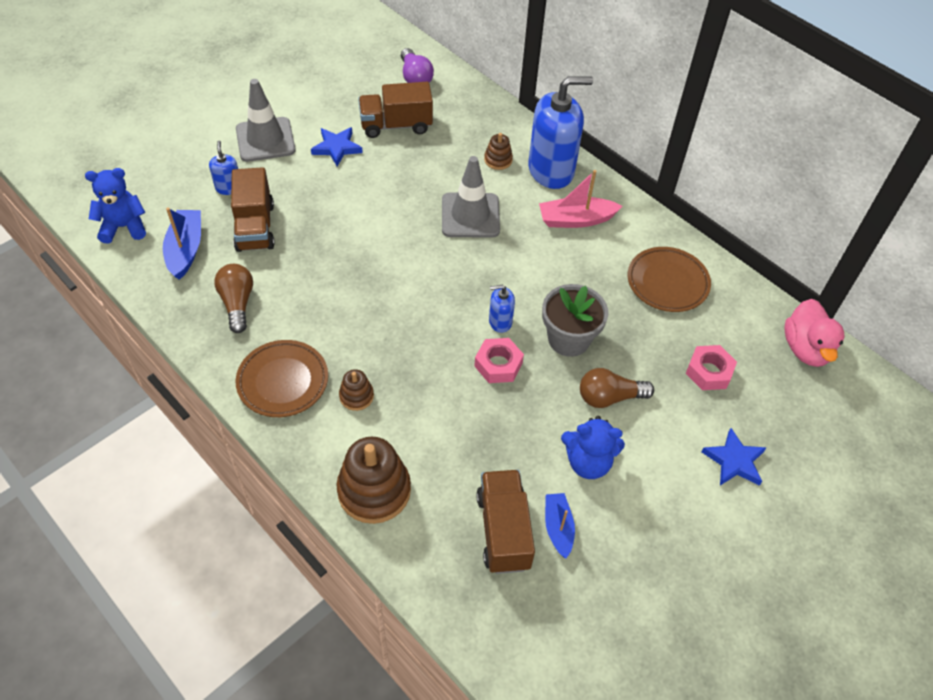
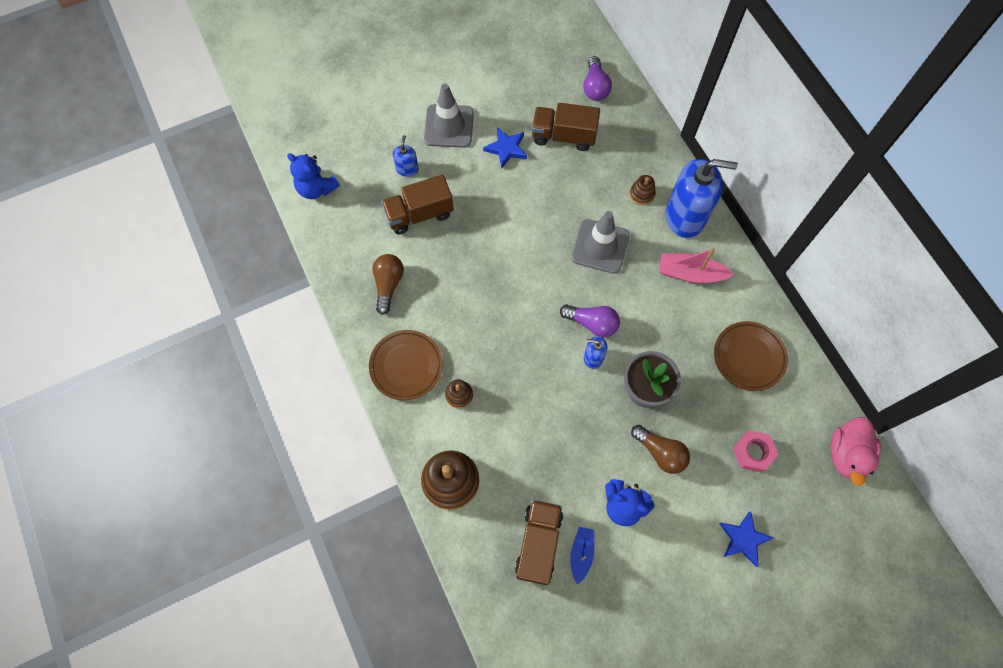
camera: 20 degrees right, 15 degrees up
(124, 227) = (316, 188): blue teddy bear -> blue teddy bear turned 150 degrees counterclockwise
(185, 250) = (359, 223): blue boat -> none
(255, 227) = (419, 214): brown truck -> brown truck turned 60 degrees clockwise
(487, 289) = (592, 323): none -> purple light bulb
(498, 364) = (579, 397): pink nut -> none
(609, 397) = (660, 452): brown light bulb -> brown light bulb turned 150 degrees counterclockwise

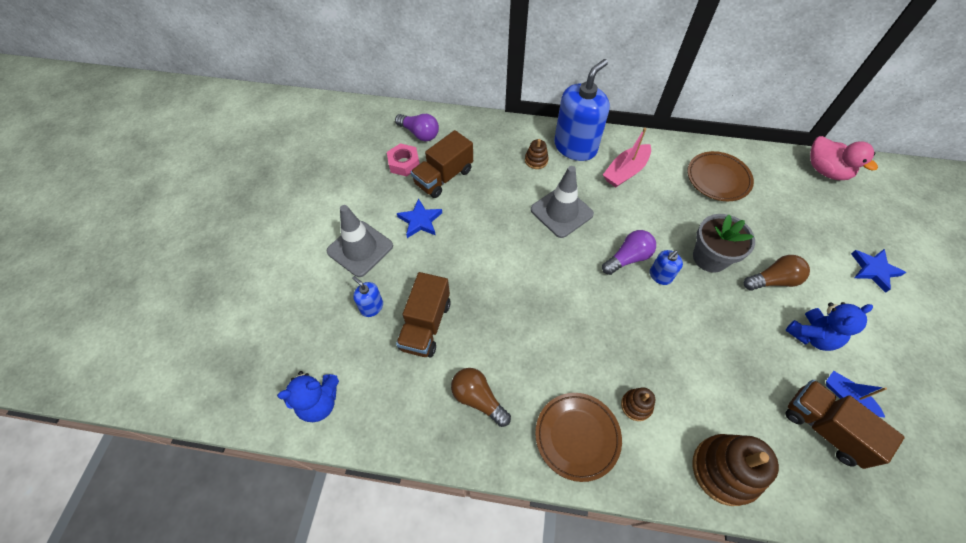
camera: 55 degrees left, 10 degrees down
(753, 452) = (800, 221): pink nut -> pink nut (404, 163)

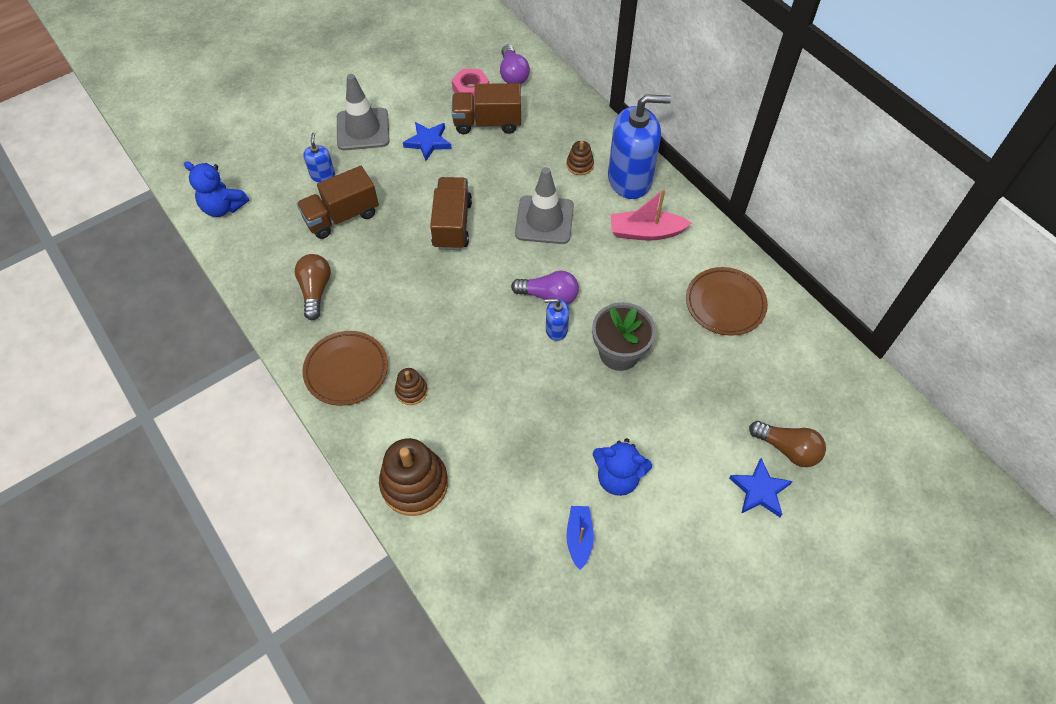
camera: 45 degrees right, 0 degrees up
(773, 280) = (649, 415): brown light bulb -> brown light bulb (787, 449)
(824, 428) = (527, 535): brown truck -> brown truck (452, 224)
(825, 171) = (851, 384): pink duck -> none

